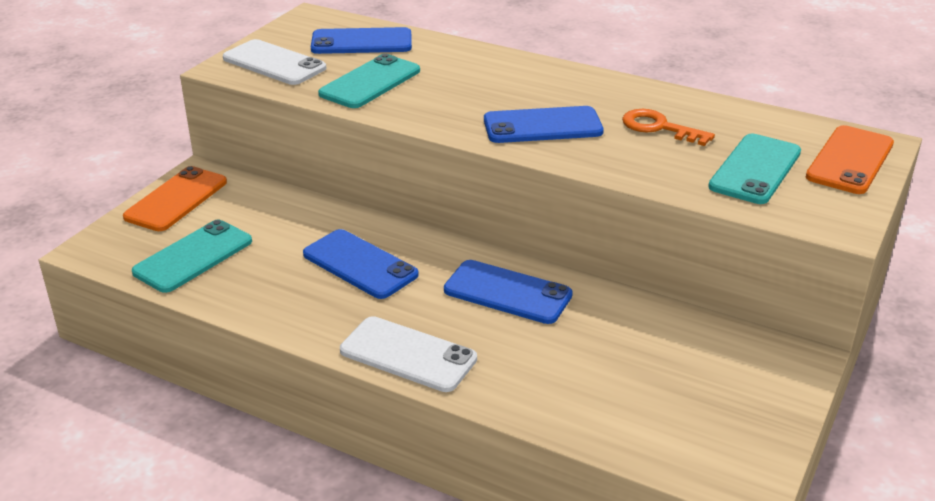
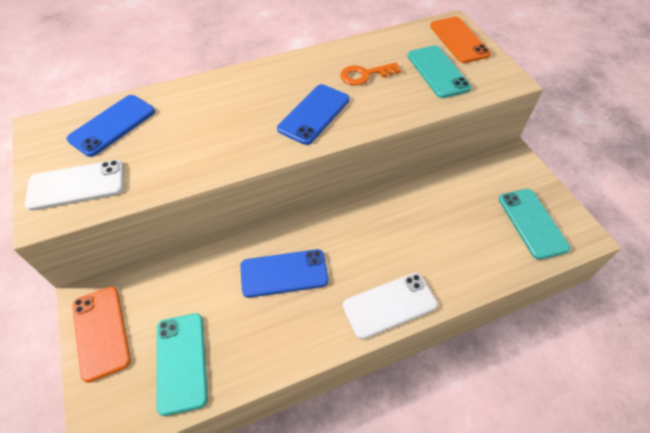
camera: 50 degrees left, 20 degrees up
(370, 82) = (170, 153): turquoise phone -> turquoise phone (532, 223)
(507, 292) = (374, 223): blue phone -> none

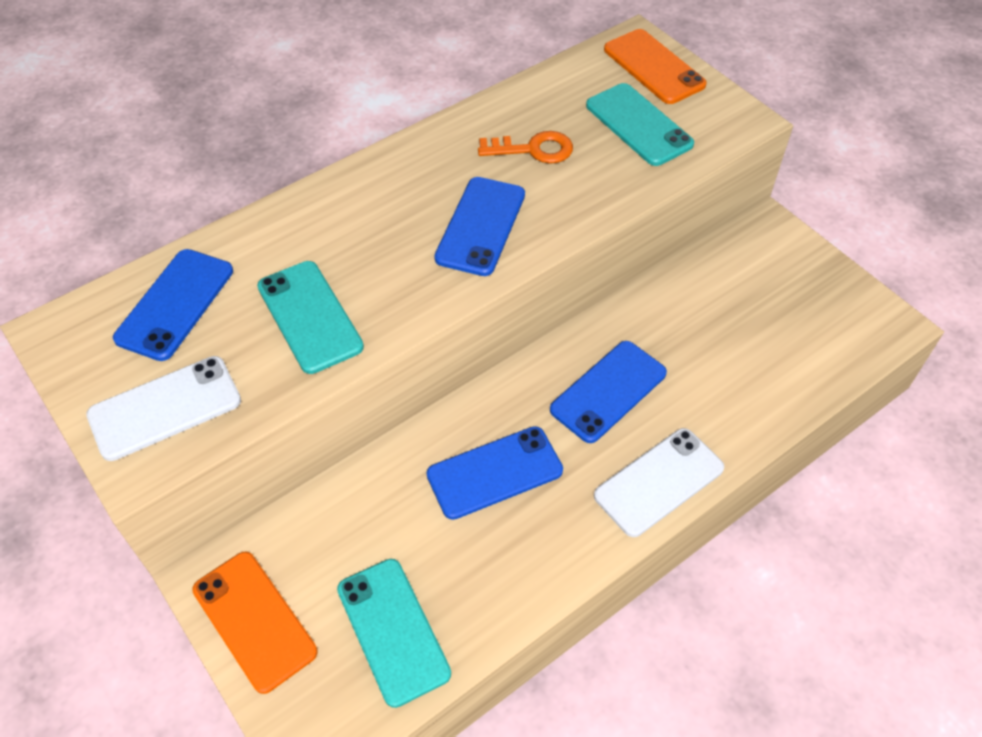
camera: 15 degrees left, 0 degrees up
(365, 75) = (533, 149): orange key -> orange key turned 150 degrees counterclockwise
(375, 237) = (608, 391): none -> blue phone
(532, 223) = (819, 322): turquoise phone -> turquoise phone (309, 316)

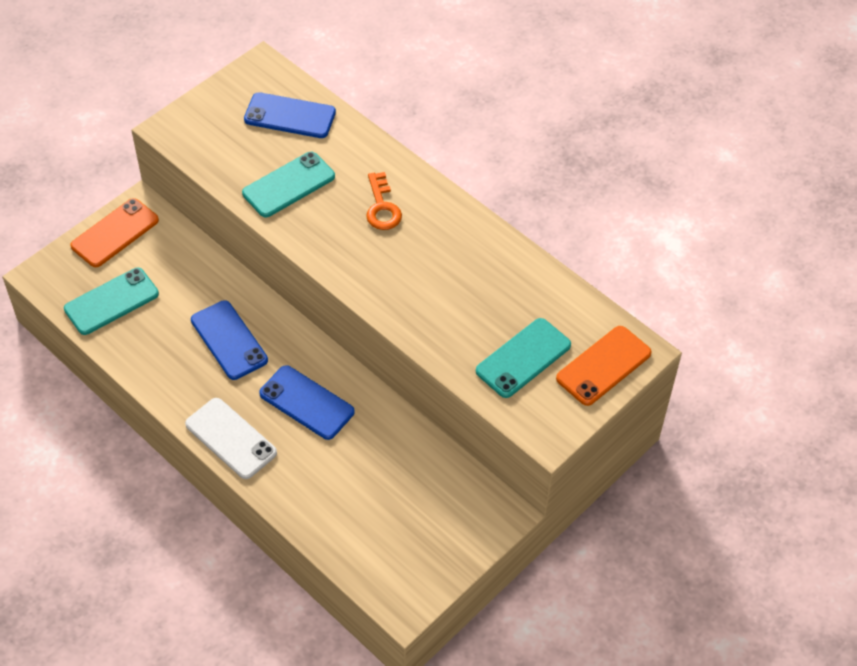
camera: 80 degrees right, 0 degrees up
(165, 408) = (209, 131): white phone -> none
(481, 226) = (387, 266): blue phone -> none
(533, 149) = (477, 290): orange key -> orange key (382, 207)

